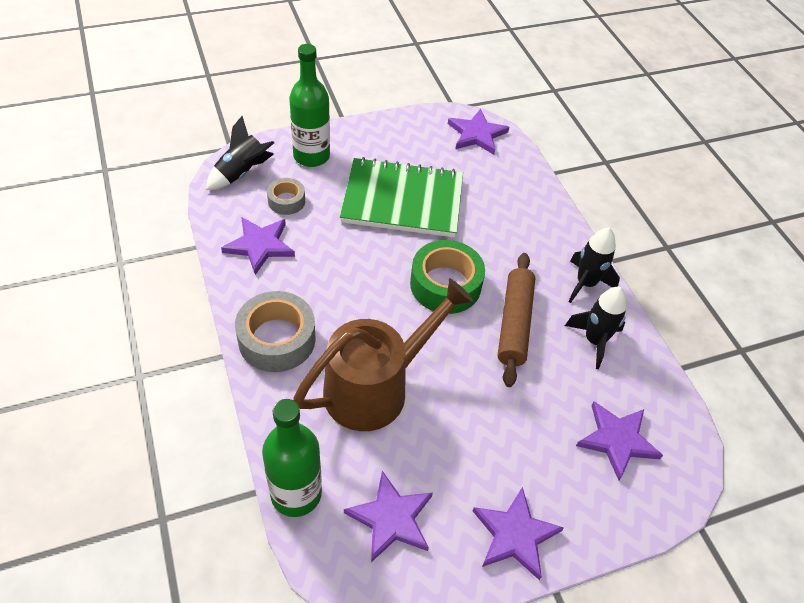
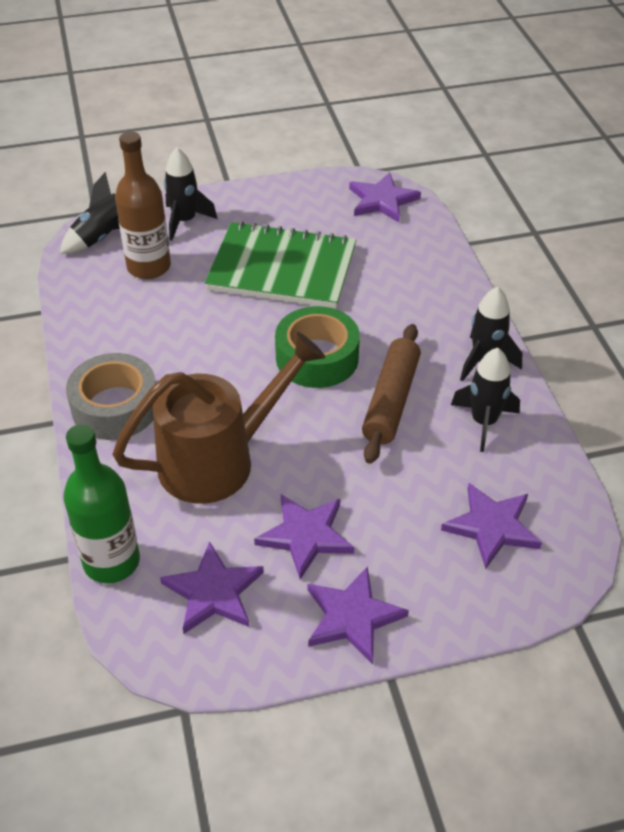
camera: 10 degrees right, 5 degrees down
(260, 245) = (111, 312): purple star -> purple star (306, 536)
(286, 201) = (149, 267): grey tape -> brown bottle
(311, 156) = (185, 221): green bottle -> black rocket

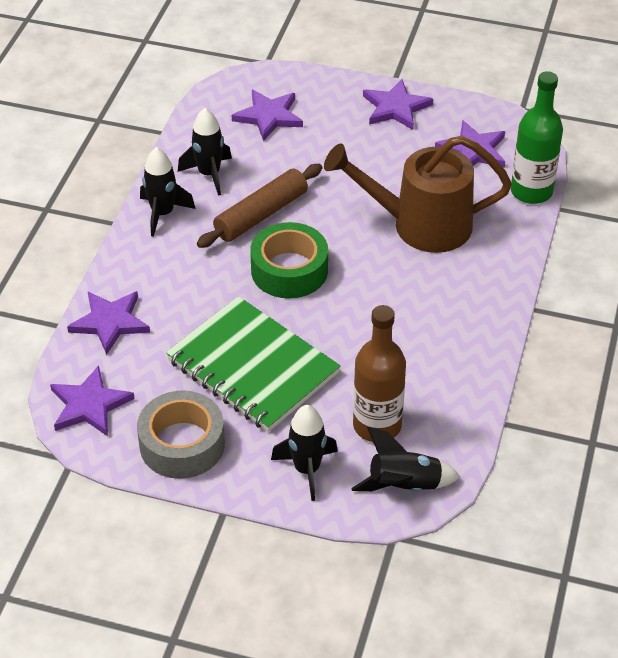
camera: 150 degrees left, 0 degrees up
(115, 407) = (478, 296): grey tape -> grey tape (182, 444)
(306, 536) = (392, 157): purple star -> purple star (110, 322)

